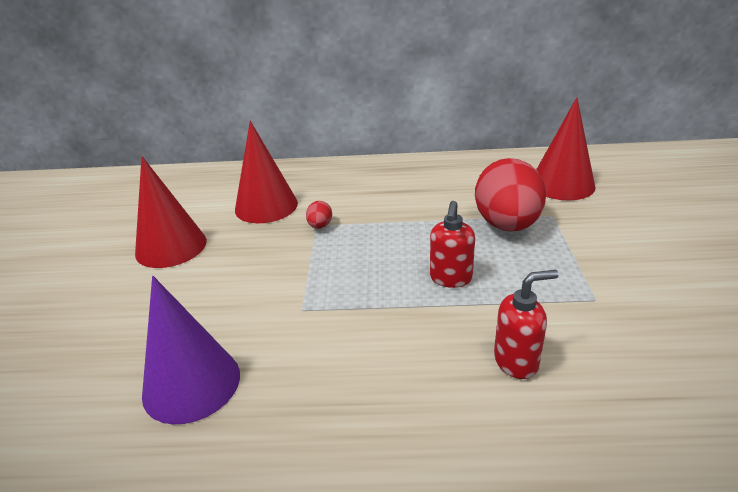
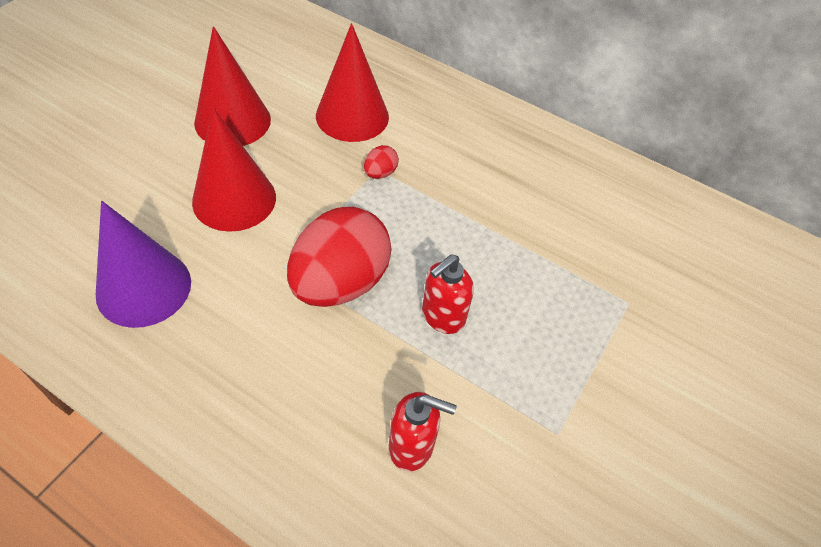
camera: 25 degrees right, 20 degrees up
(507, 225) = (565, 285): red egg -> red egg (340, 283)
(562, 184) = (687, 266): red cone -> red cone (234, 199)

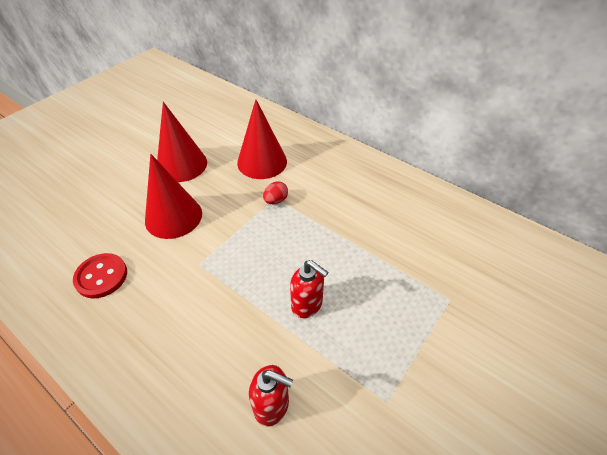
camera: 10 degrees right, 5 degrees down
(144, 288) = (101, 276): purple cone -> red button
(340, 283) = (236, 277): red egg -> none
(442, 317) = (307, 305): red soap dispenser -> red soap dispenser turned 105 degrees counterclockwise

